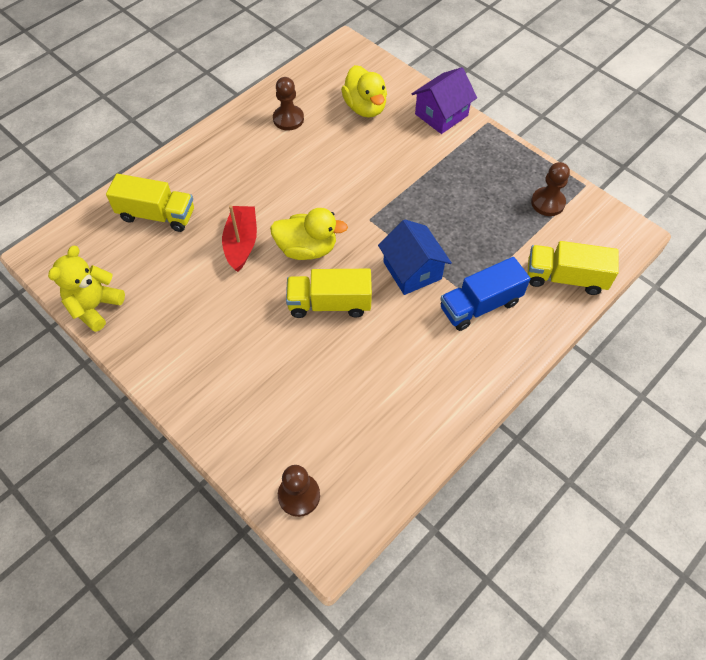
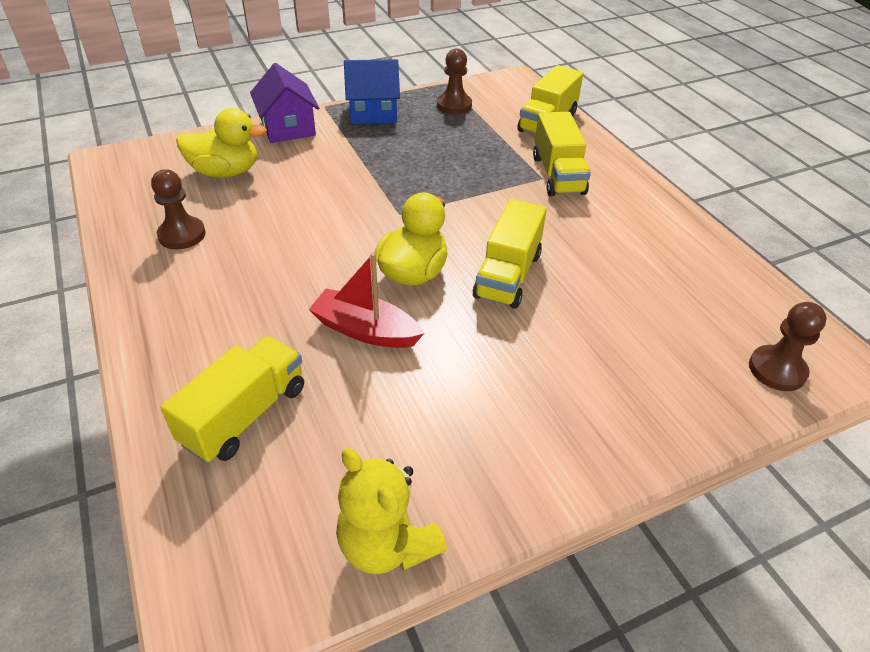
camera: 70 degrees left, 15 degrees down
(412, 270) = (491, 204): blue house -> blue house (373, 112)
(480, 305) = (558, 175): blue truck -> yellow truck

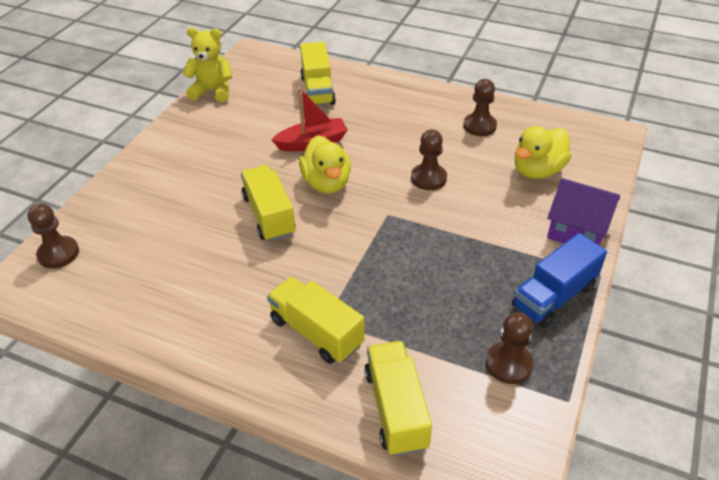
camera: 140 degrees right, 0 degrees up
(317, 219) = (428, 178): none -> brown pawn
(373, 112) = (554, 296): blue house -> blue truck

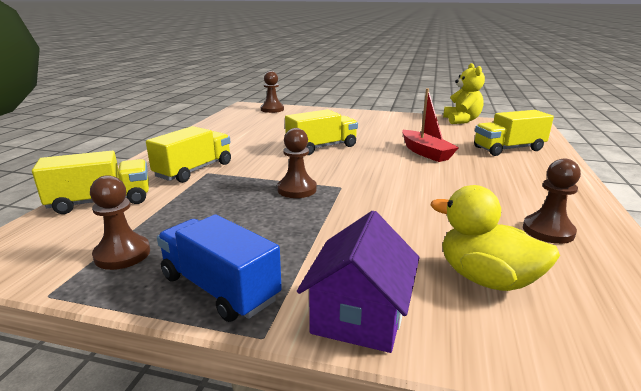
camera: 80 degrees right, 20 degrees down
(327, 183) = (373, 161): yellow duck -> none
(428, 178) = (410, 203): brown pawn -> brown pawn (297, 189)

